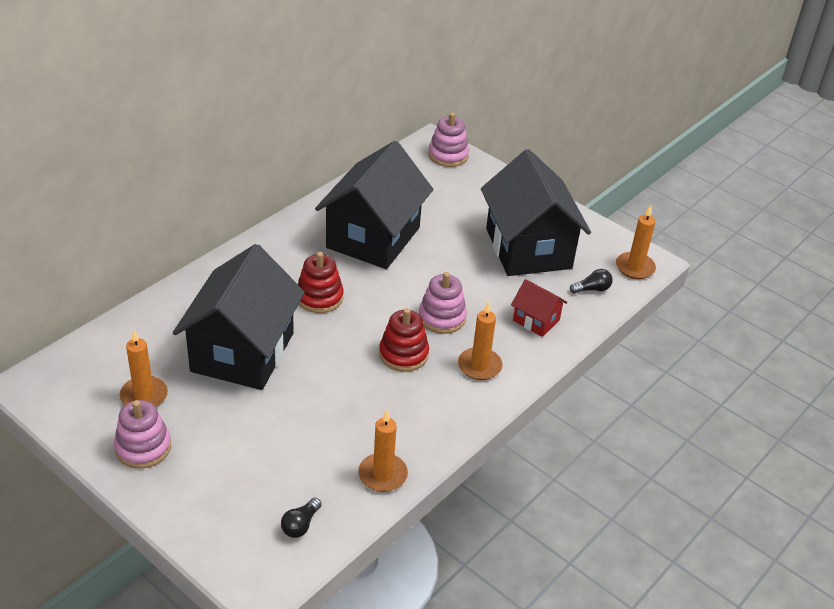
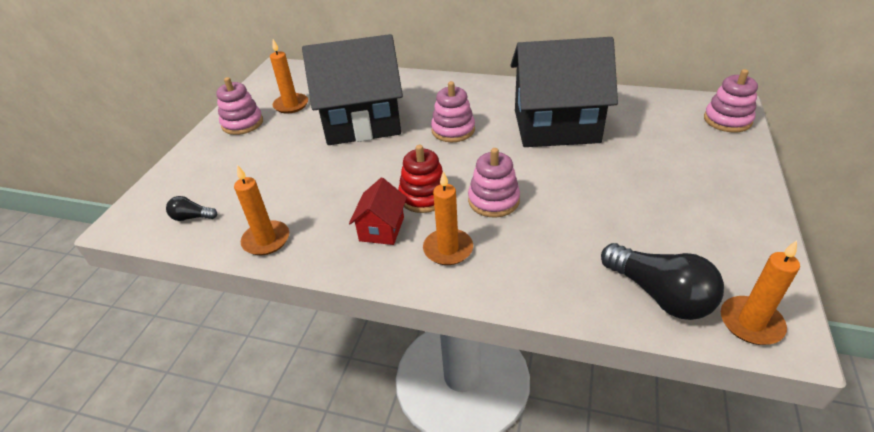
camera: 70 degrees right, 0 degrees up
(319, 297) = (453, 130): red stacking toy -> pink stacking toy
(528, 248) = (663, 219): black house -> none
(536, 320) = (555, 266): red house -> red house (381, 229)
(592, 289) = (659, 295): black light bulb -> black light bulb, size x2.03

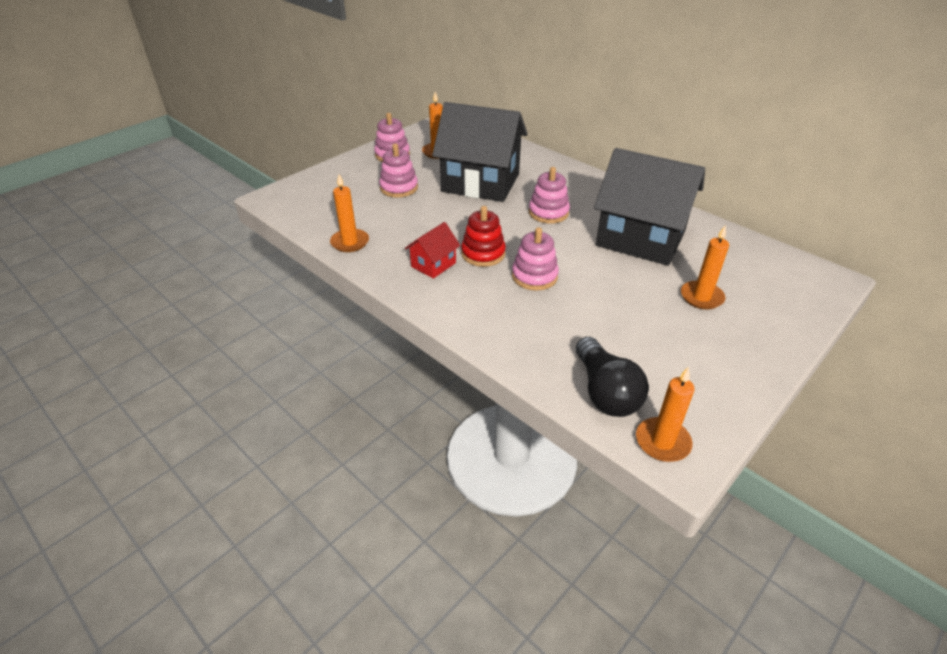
camera: 25 degrees right, 0 degrees up
(192, 217) = (313, 209): black light bulb -> none
(448, 249) = (470, 296): orange candle -> orange candle (701, 297)
(727, 120) = (814, 289): pink stacking toy -> pink stacking toy (399, 188)

